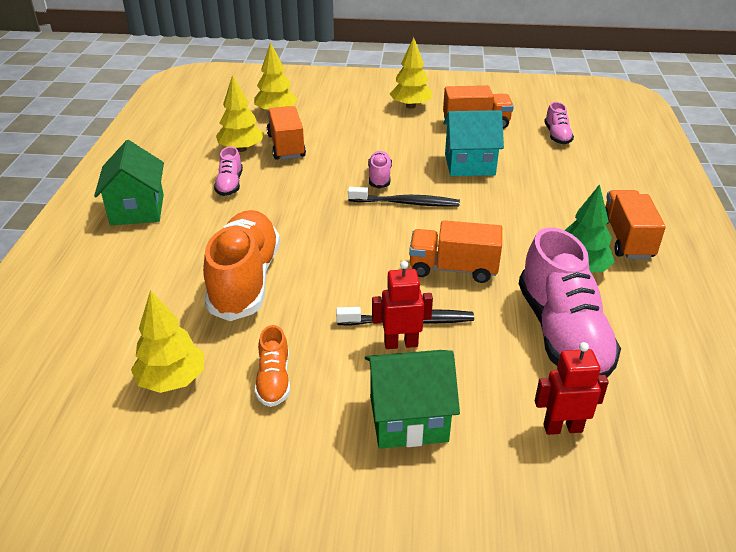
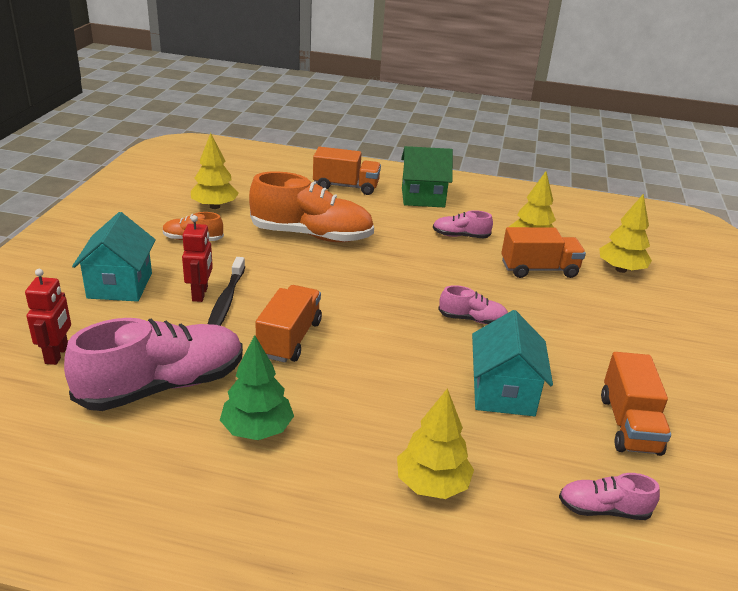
camera: 95 degrees right, 5 degrees down
(406, 203) = (416, 329): black toothbrush -> none
(408, 419) = (120, 285): green house -> turquoise house
(410, 106) = (669, 371): yellow tree -> yellow tree (432, 484)
(562, 333) = (162, 386): pink shoe -> pink shoe turned 150 degrees clockwise
(626, 239) = (302, 494): orange truck -> orange truck (346, 186)

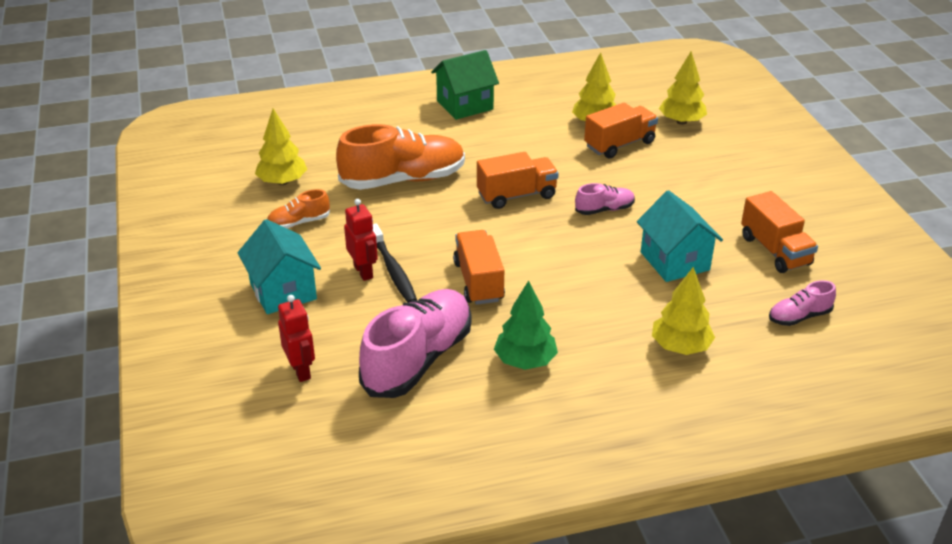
camera: 25 degrees left, 5 degrees up
(346, 186) = (384, 117): orange truck -> orange truck (516, 195)
(460, 236) = (531, 134): pink shoe -> none

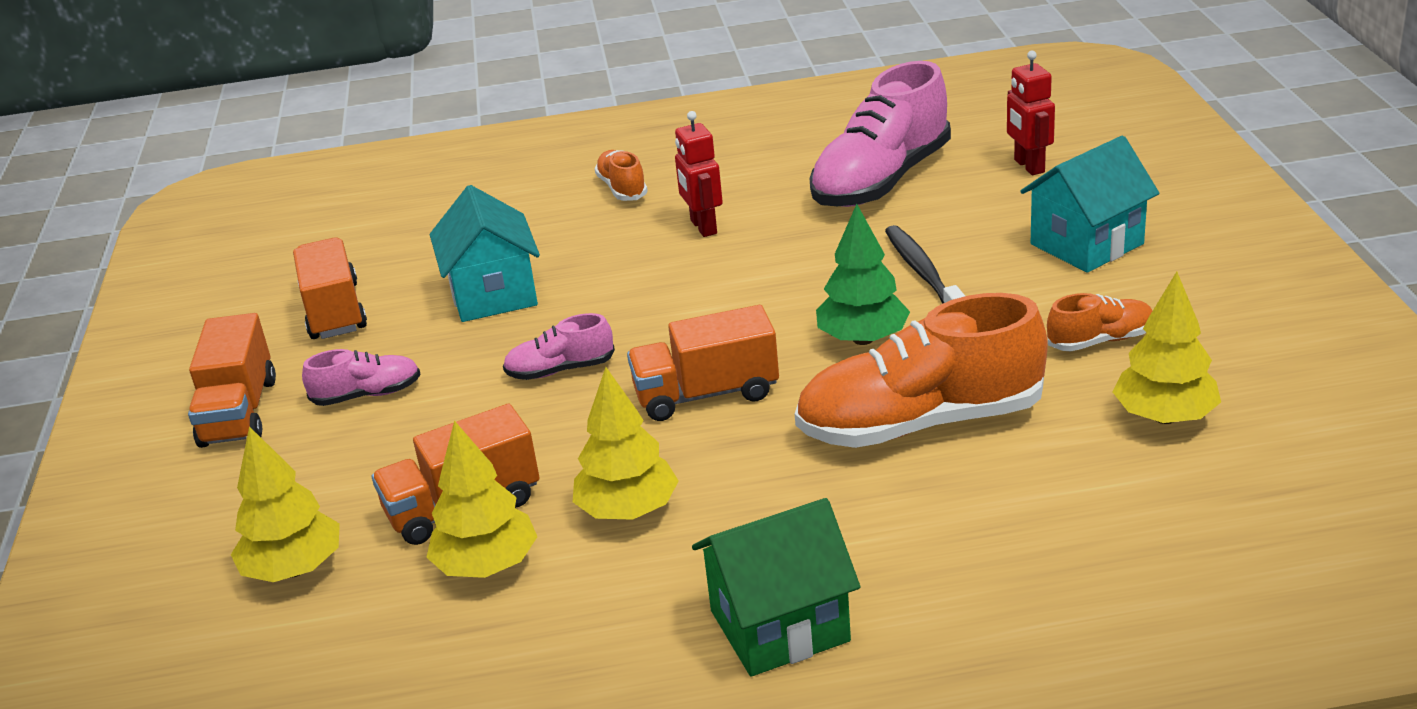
camera: 170 degrees left, 5 degrees down
(283, 291) = (1086, 244): turquoise house -> turquoise house turned 75 degrees clockwise
(363, 271) = (969, 271): red robot -> red robot (703, 227)
(478, 281) = (794, 262): orange truck -> orange truck (239, 412)
(525, 361) = (747, 183): green tree -> green tree (863, 339)
(626, 359) = (622, 188): none -> orange shoe
(680, 347) = (549, 201): yellow tree -> yellow tree (628, 510)
(799, 317) = (376, 234): pink shoe -> pink shoe (367, 395)

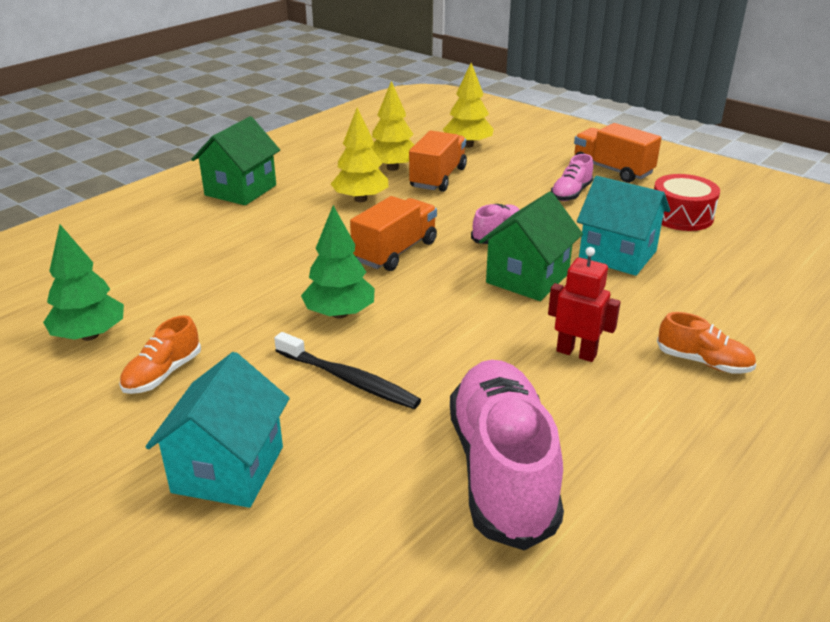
camera: 135 degrees right, 0 degrees up
(334, 311) = (681, 216): orange truck -> red drum
(623, 305) = (527, 278): none -> green house
(920, 423) = (250, 280): orange shoe -> none
(1028, 166) = (370, 567): red robot -> none
(1164, 417) = (89, 335): yellow tree -> green tree

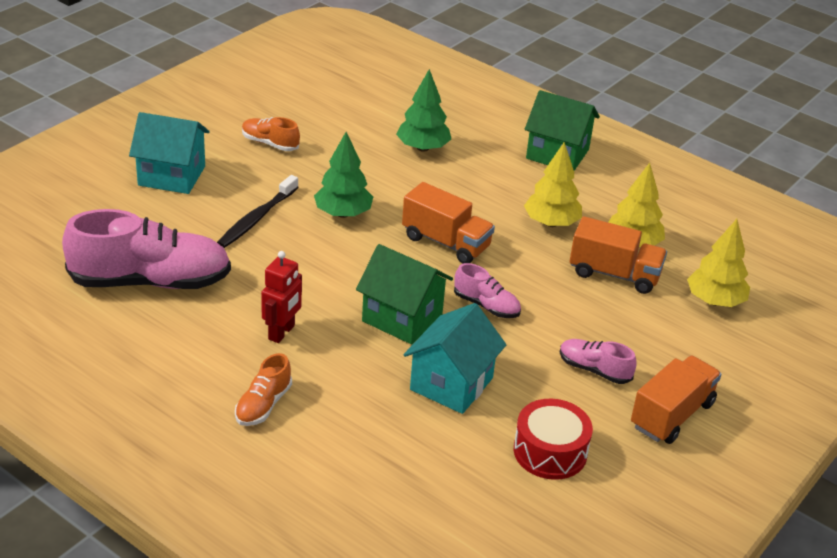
camera: 85 degrees right, 5 degrees up
(89, 335) = (317, 111): green tree -> green tree (423, 148)

